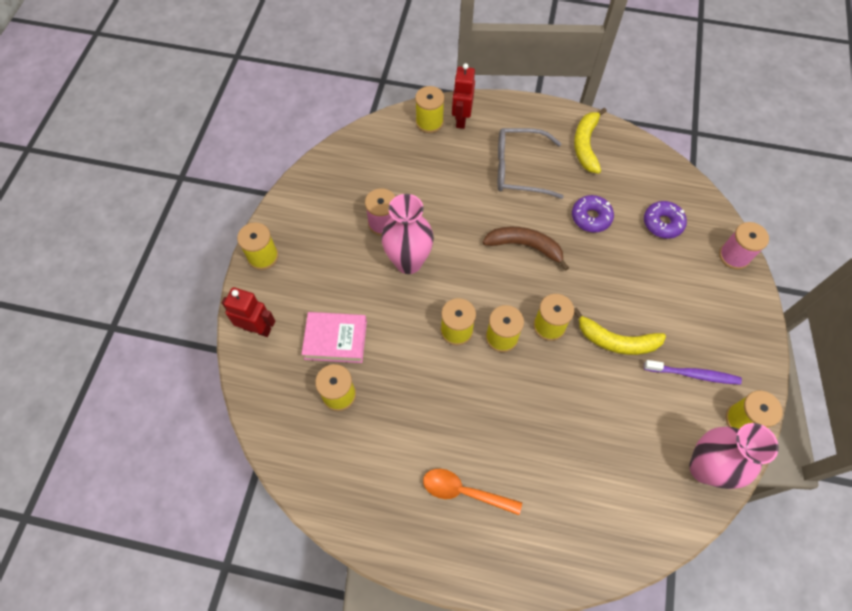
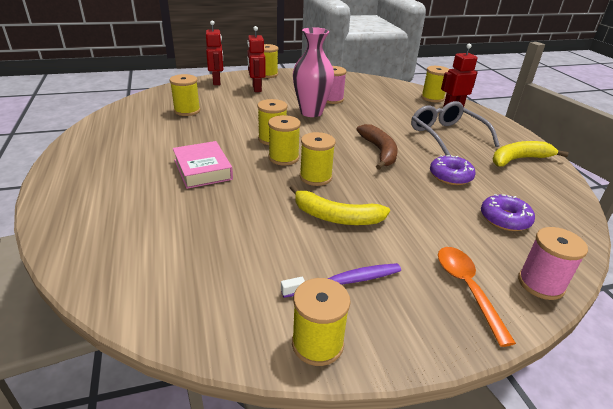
camera: 60 degrees right, 30 degrees down
(307, 290) = (256, 88): none -> red robot
(335, 340) = (227, 102): pink book -> pink book (203, 169)
(464, 492) = (130, 169): orange spoon -> orange spoon (467, 288)
(616, 341) = (336, 217): yellow banana -> yellow banana turned 60 degrees counterclockwise
(693, 374) = (345, 281): purple toothbrush -> purple toothbrush turned 90 degrees counterclockwise
(705, 468) = (226, 319): pink vase -> none

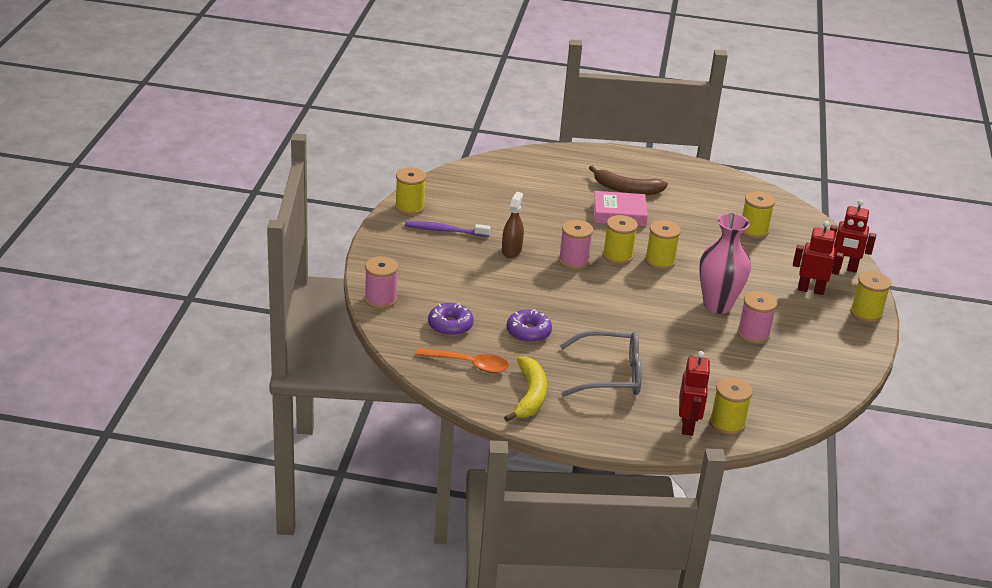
camera: 115 degrees right, 0 degrees up
(315, 177) = (573, 261): yellow spool -> pink spool
(336, 217) = (511, 250): yellow banana -> brown spray bottle
(345, 281) = (445, 230): purple toothbrush -> purple toothbrush turned 90 degrees clockwise
(379, 151) = (599, 312): brown banana -> brown banana (626, 189)
(467, 288) = (402, 269): orange spoon -> orange spoon (469, 364)

